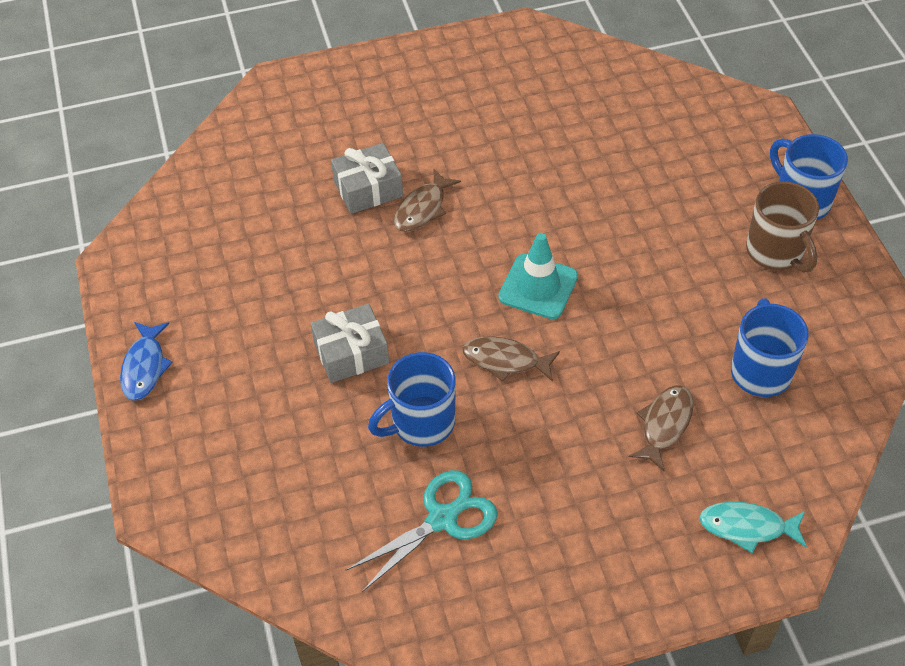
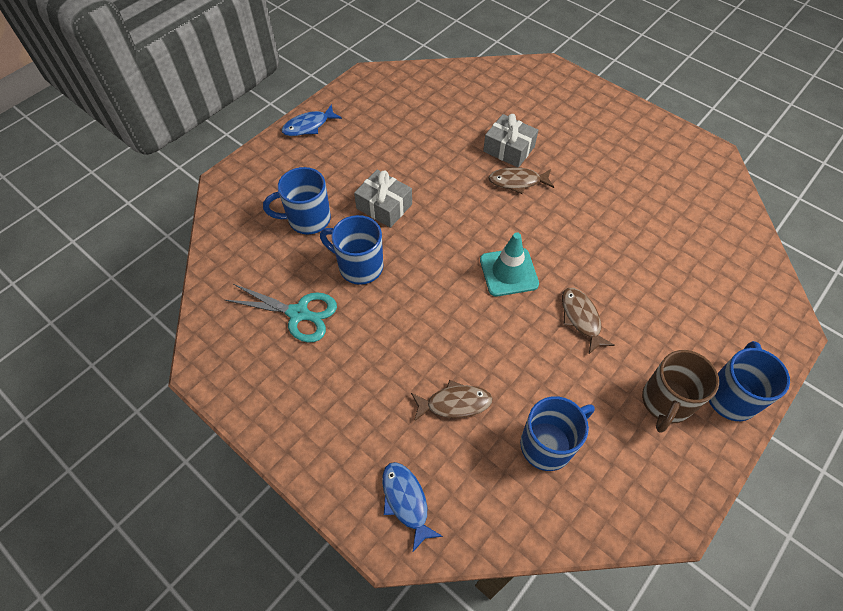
camera: 55 degrees right, 5 degrees up
(305, 443) = (307, 219): none -> blue mug
(505, 360) = (437, 285): brown fish -> brown fish (581, 318)
(747, 527) = (406, 501): turquoise fish -> blue fish

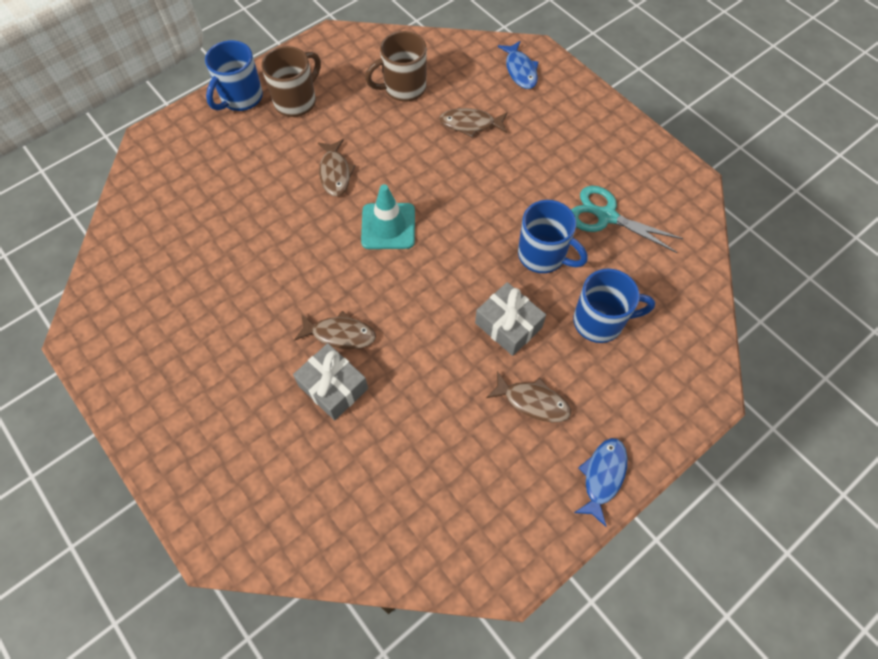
camera: 170 degrees left, 5 degrees up
(308, 126) = (602, 476): blue fish -> blue fish turned 45 degrees counterclockwise
(359, 159) = (533, 402): none -> brown fish
(548, 444) = (403, 88): blue mug -> brown mug

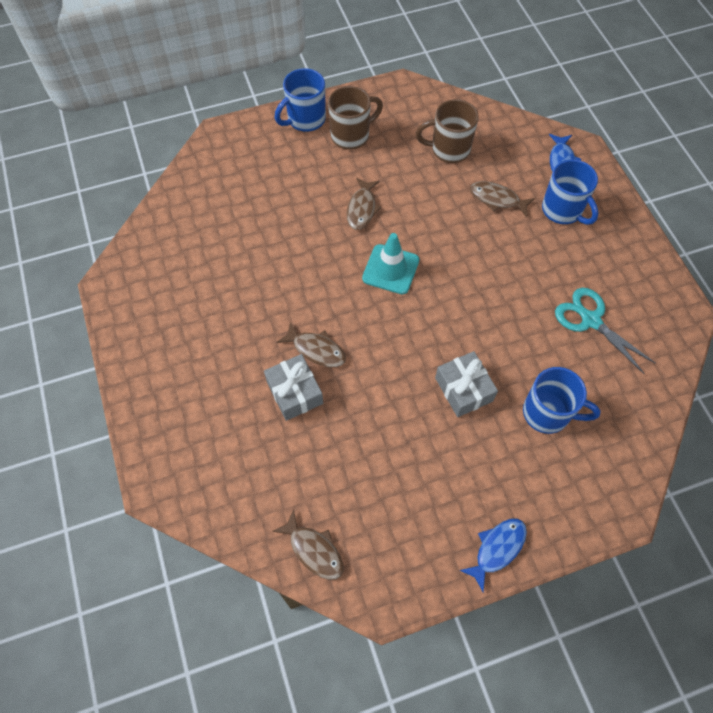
camera: 20 degrees right, 0 degrees up
(533, 402) = (460, 463): brown fish -> brown fish (314, 550)
(543, 255) = (518, 337): blue mug -> blue mug (563, 210)

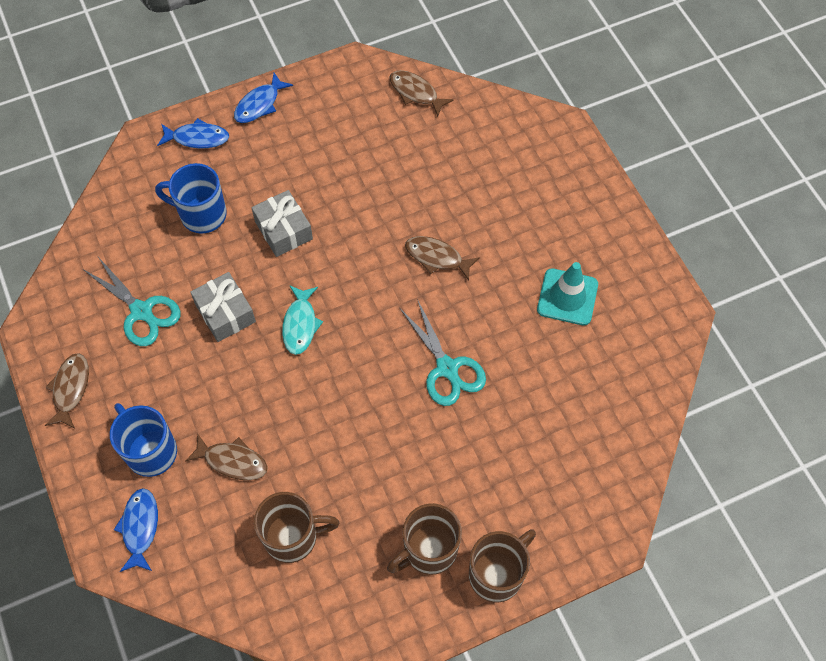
camera: 175 degrees right, 0 degrees up
(295, 392) = (452, 215): grey gift -> grey gift (225, 313)
(305, 120) = (497, 574): blue mug -> brown mug
(321, 253) = (447, 368): none -> turquoise scissors
(362, 209) = (404, 433): brown fish -> brown fish (71, 389)
(390, 269) = (363, 354): turquoise traffic cone -> turquoise traffic cone (567, 297)
(446, 298) = (300, 324): none -> turquoise fish
(564, 507) = (197, 138): none -> blue fish

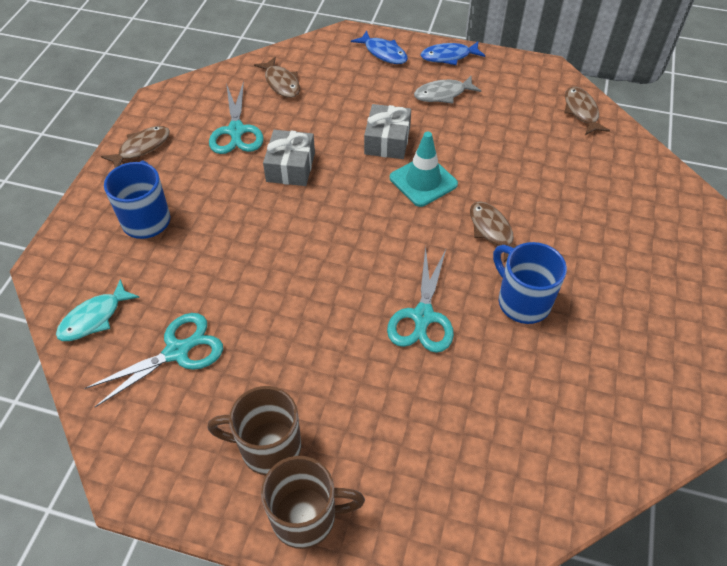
camera: 40 degrees right, 10 degrees down
(140, 528) = (86, 264): blue fish -> none
(201, 214) = (338, 98): blue mug -> blue mug (522, 301)
(232, 461) = (192, 266): brown fish -> brown fish (281, 83)
(289, 149) = (443, 94): none -> grey fish
(293, 537) = (177, 351): brown mug -> turquoise scissors
(300, 324) = (336, 208): turquoise fish -> turquoise fish (94, 318)
(567, 297) = (586, 334): turquoise traffic cone -> turquoise traffic cone (423, 181)

